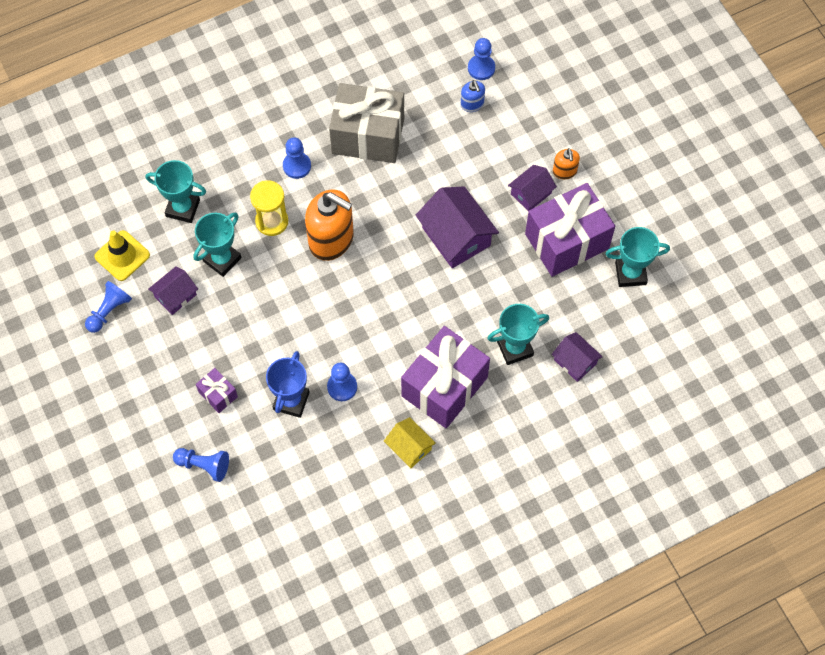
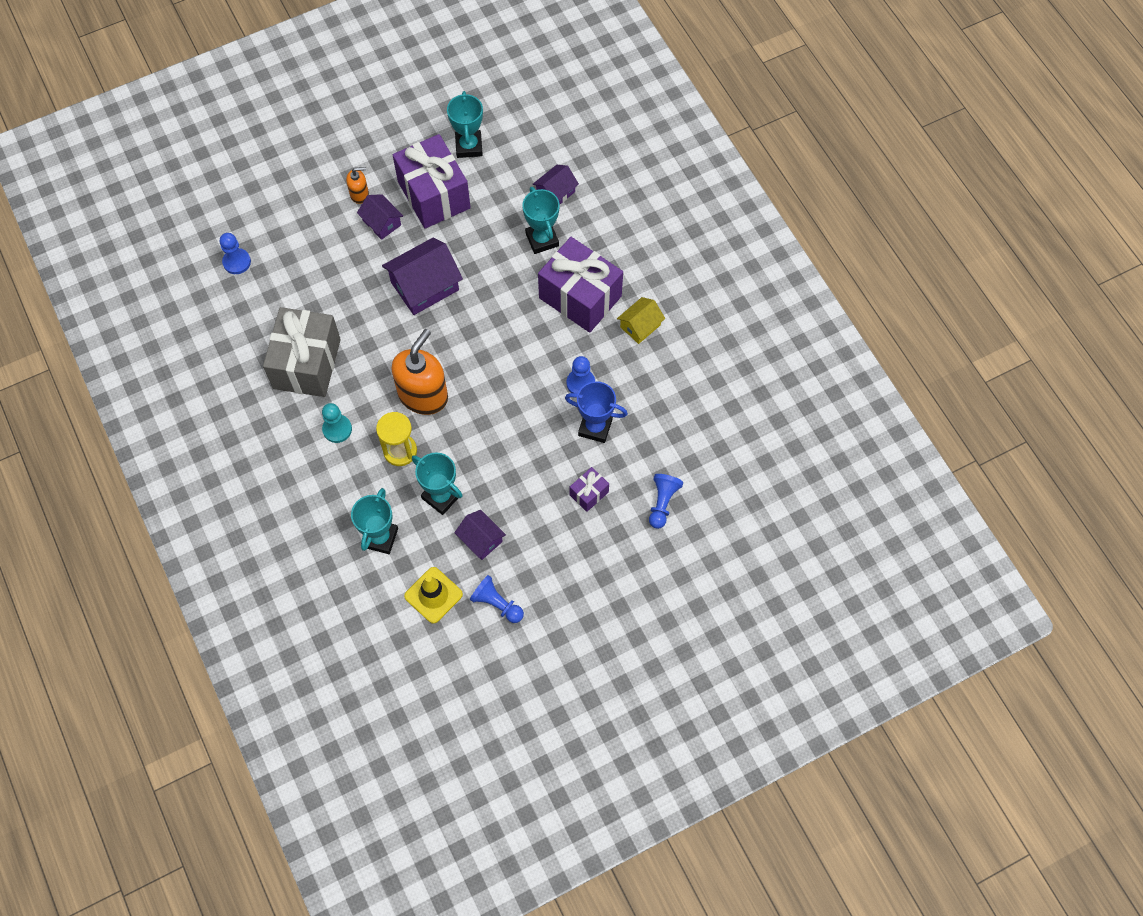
camera: 90 degrees left, 0 degrees up
(297, 166) = (337, 429): blue pawn -> turquoise pawn
(472, 104) = (278, 270): blue soap dispenser -> none

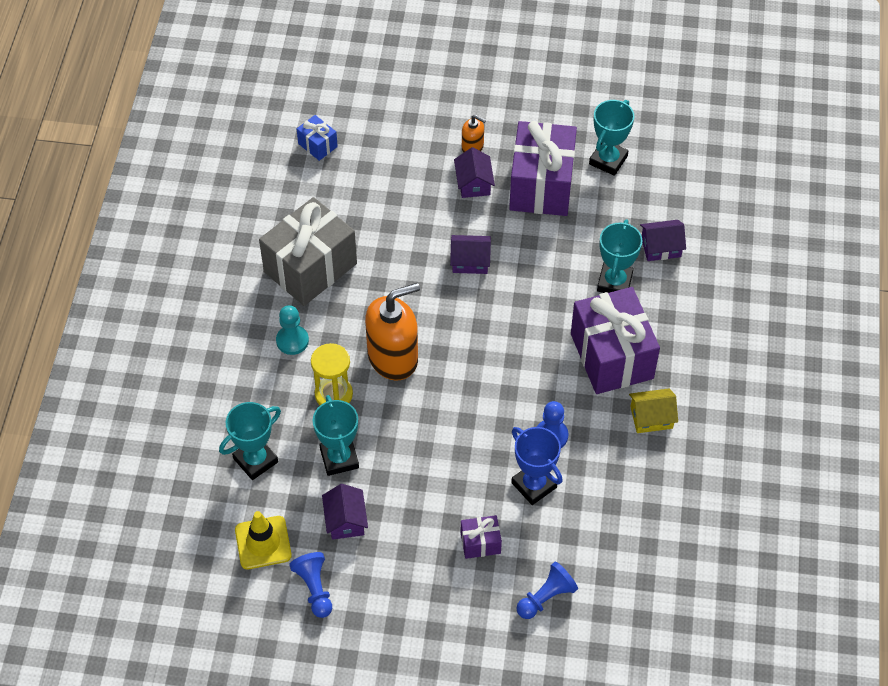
camera: 35 degrees right, 10 degrees down
(237, 262) = (317, 145): blue pawn -> blue gift
(424, 286) = (470, 261): purple house -> purple house, size x0.58

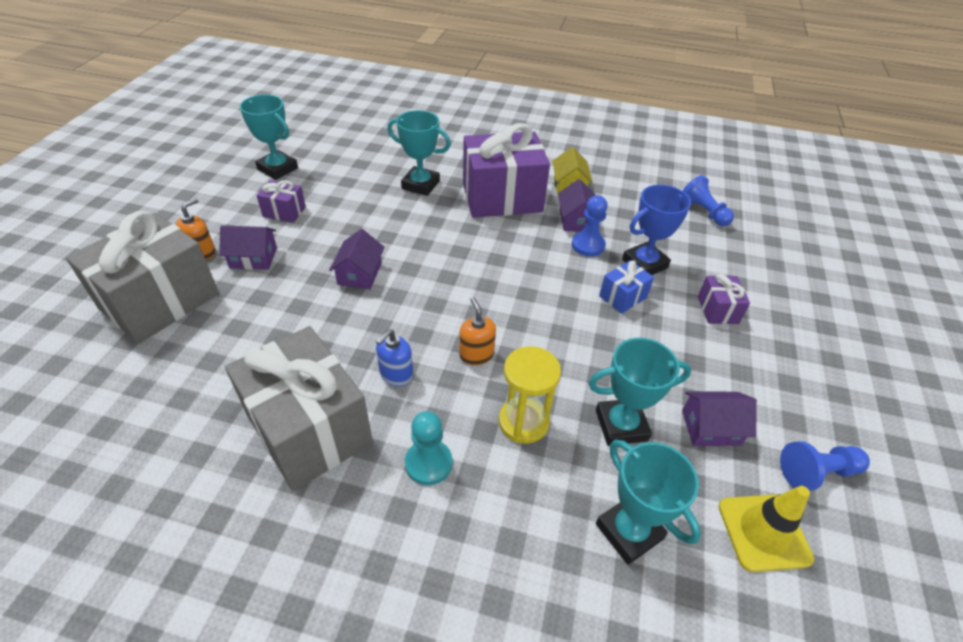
camera: 85 degrees left, 10 degrees down
(317, 145) = (95, 399): blue gift -> blue gift (622, 297)
(365, 308) = (396, 374): none -> blue soap dispenser
(393, 357) = (476, 354): orange soap dispenser -> orange soap dispenser, size x0.48
(412, 143) = (160, 301): none -> grey gift
(541, 185) = (284, 212): purple gift -> purple gift, size x0.45
(546, 597) = (767, 272): blue pawn -> blue pawn (703, 212)
(661, 247) = (391, 156): purple house -> purple house (576, 220)

